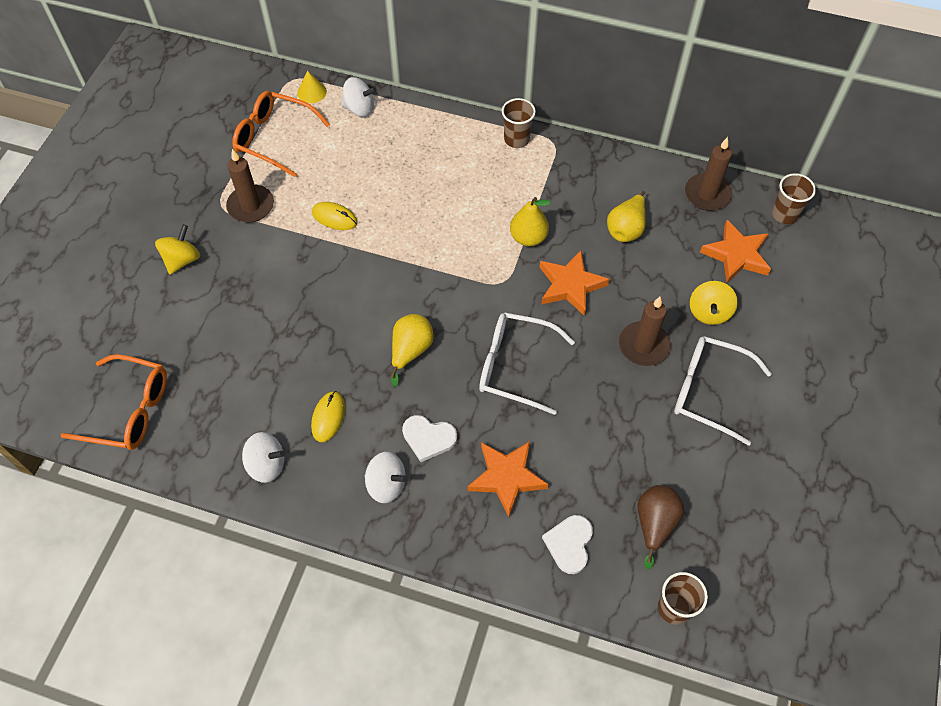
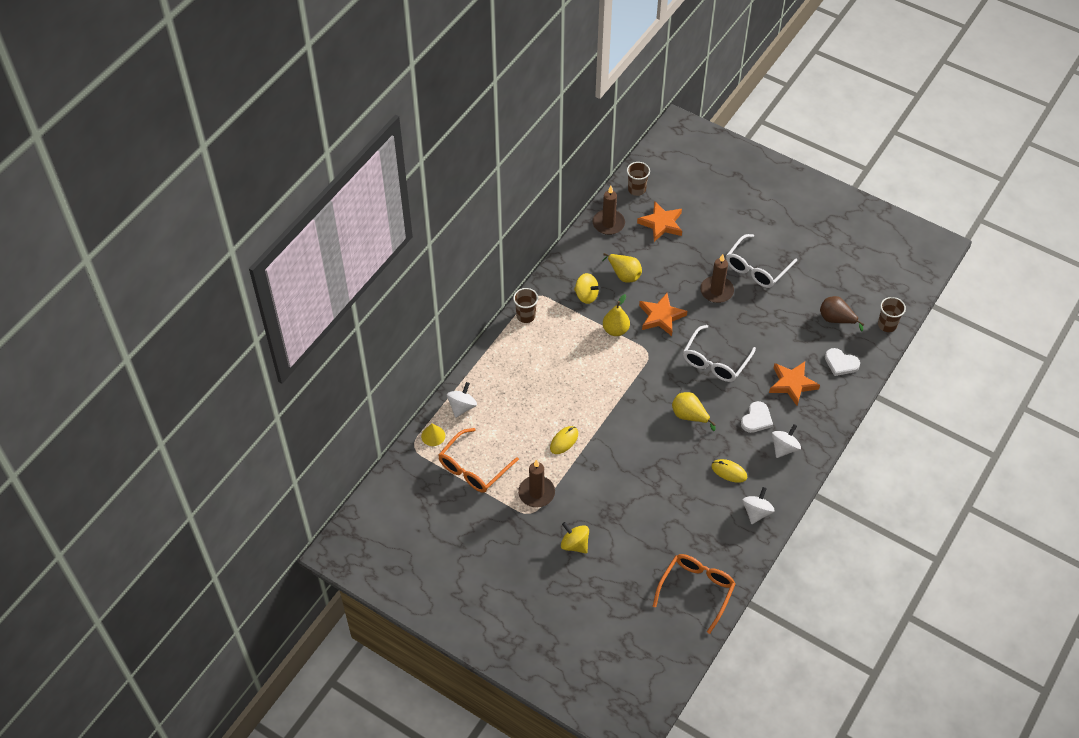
camera: 75 degrees left, 5 degrees down
(709, 312) = (700, 251): yellow spinning top -> yellow spinning top (586, 295)

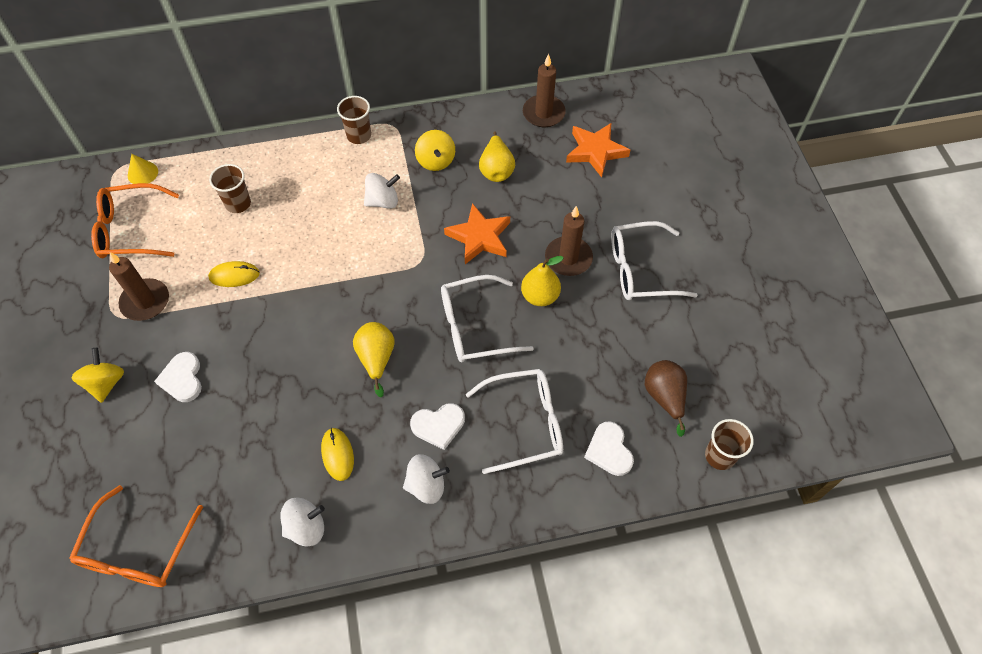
camera: 45 degrees right, 5 degrees up
(462, 407) = (198, 169): white spinning top -> white spinning top (383, 201)
(609, 508) = (182, 378): none -> white heart
(615, 330) = (420, 214): yellow pear -> yellow pear (540, 296)
(636, 189) = (612, 103): brown cup -> brown cup (238, 203)
(696, 590) = (138, 550): orange glasses -> orange glasses turned 120 degrees clockwise
(792, 384) = (525, 423): orange star -> white glasses

